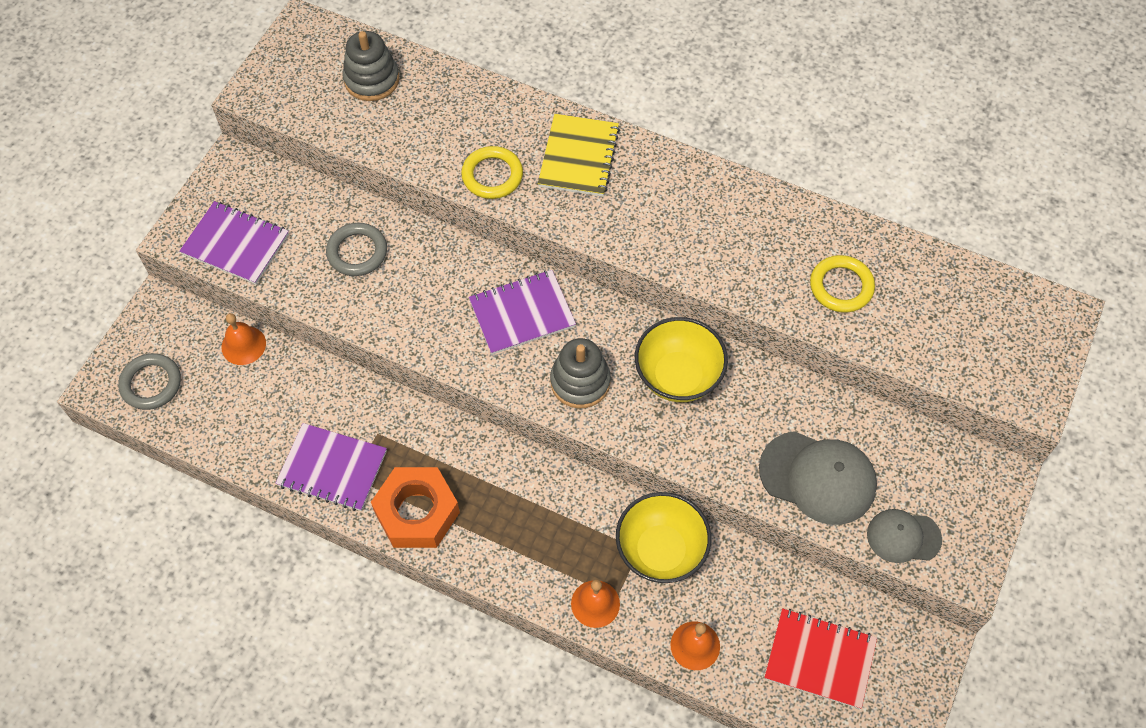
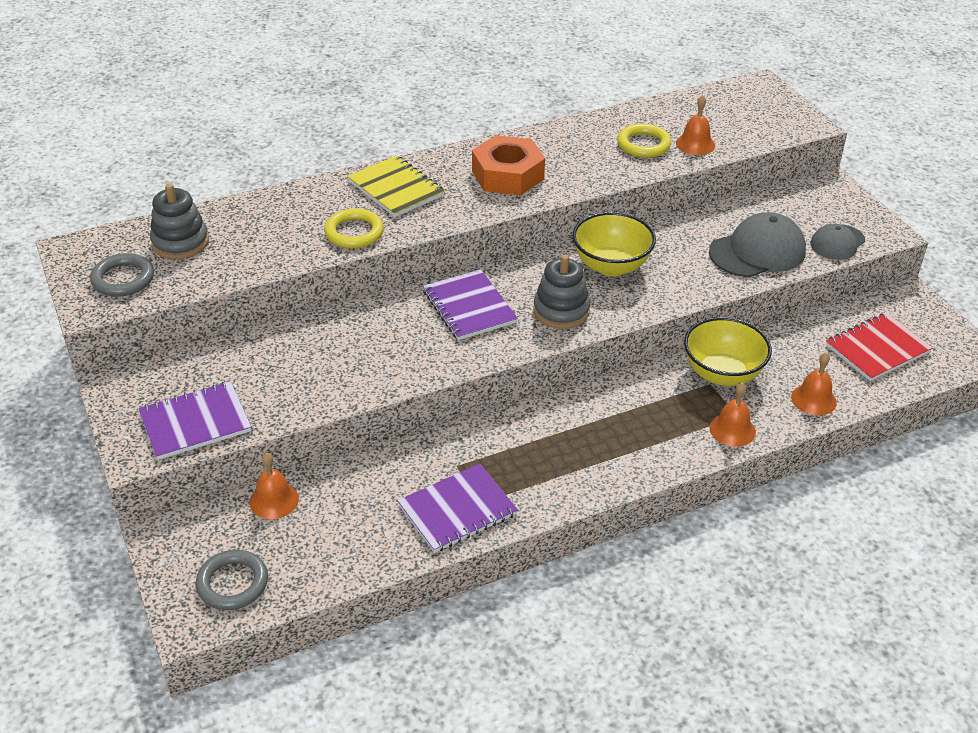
camera: 50 degrees left, 20 degrees down
(357, 252) = (301, 359): grey ring -> grey ring (123, 279)
(417, 512) = (553, 482): orange nut -> orange nut (507, 175)
(522, 314) = (469, 307): purple notebook -> purple notebook turned 45 degrees counterclockwise
(888, 327) = (695, 144): none -> orange bell

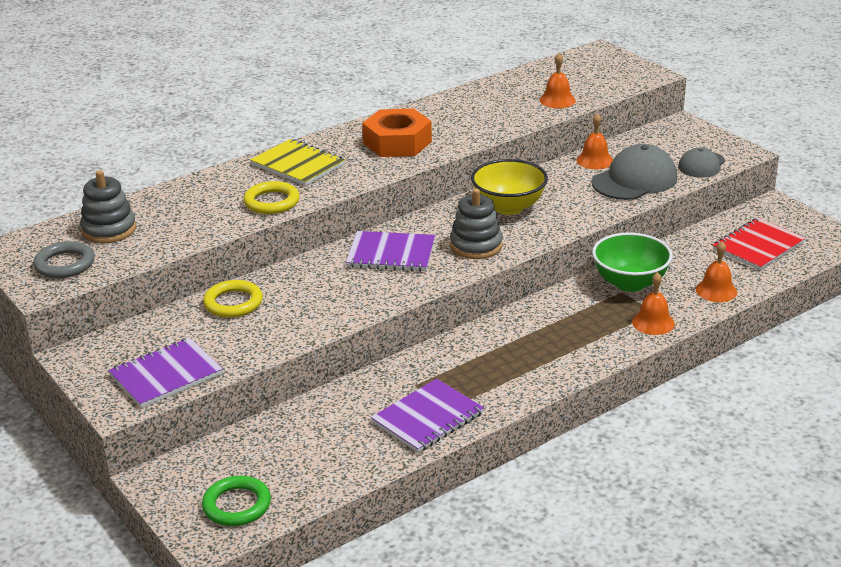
camera: 10 degrees left, 10 degrees down
(232, 583) = (237, 505): grey ring -> green ring
(274, 500) = (253, 436): orange bell -> orange bell (594, 160)
(469, 307) = (391, 254): purple notebook -> purple notebook turned 45 degrees counterclockwise
(643, 144) = (511, 106): yellow ring -> yellow ring (233, 303)
(722, 374) = (630, 283): yellow bowl -> green bowl

